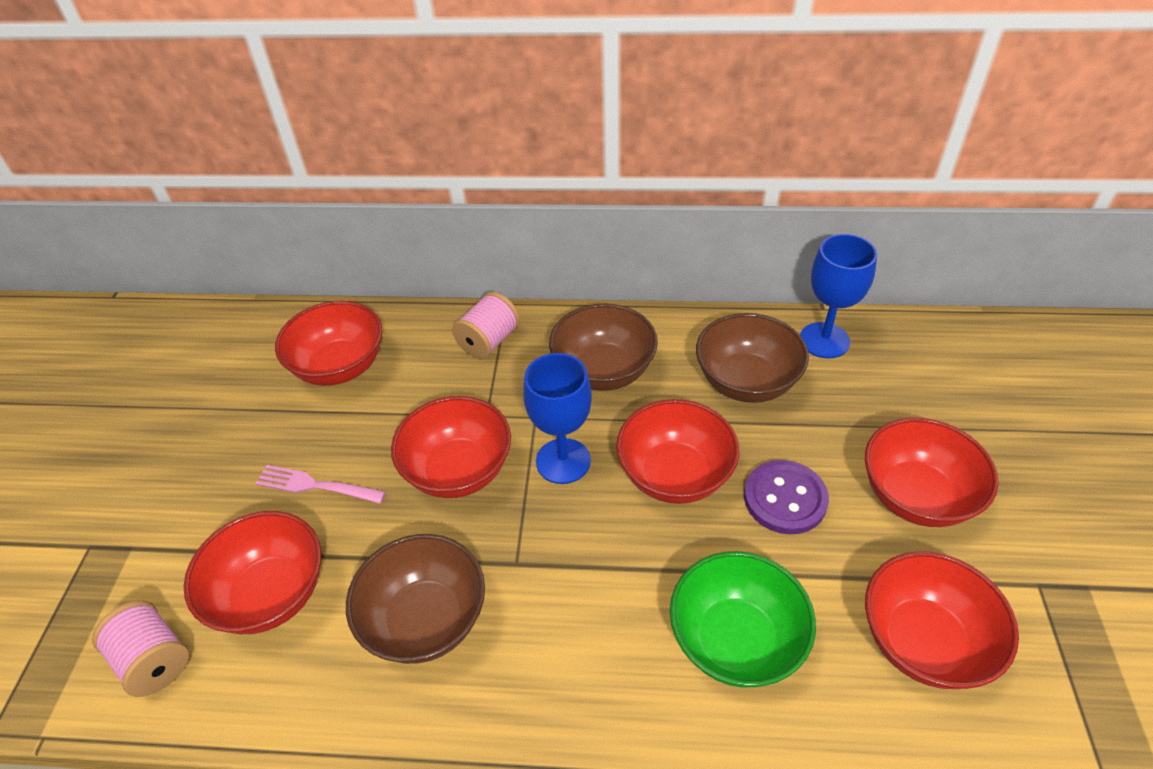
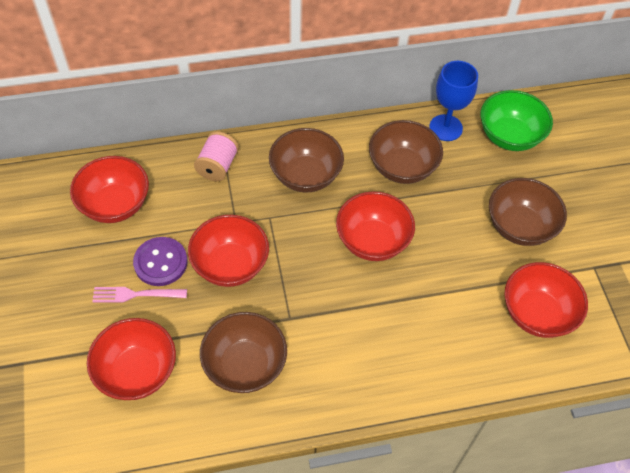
camera: 20 degrees left, 10 degrees up
(154, 660) = (78, 428): pink spool -> none
(563, 461) = (298, 245): blue goblet -> none
(735, 640) = (434, 336): green bowl -> green bowl (509, 136)
(785, 499) = (443, 243): purple button -> purple button (160, 262)
(916, 496) = (519, 226): red bowl -> brown bowl

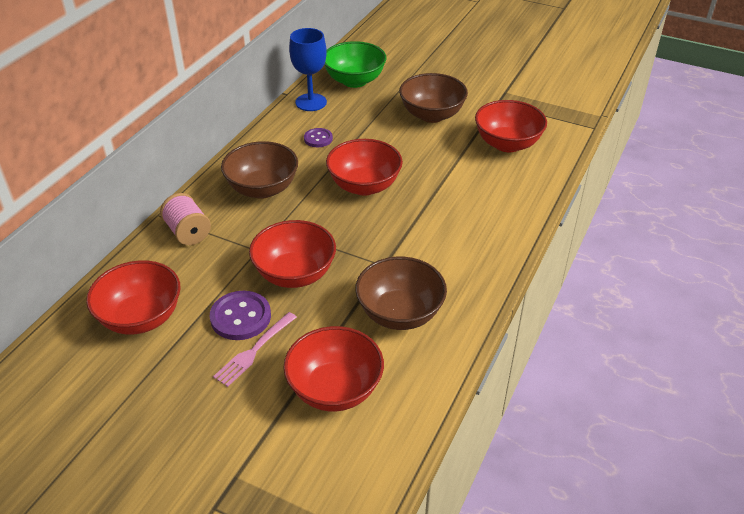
camera: 50 degrees left, 15 degrees down
(402, 167) = (318, 139): brown bowl -> purple button

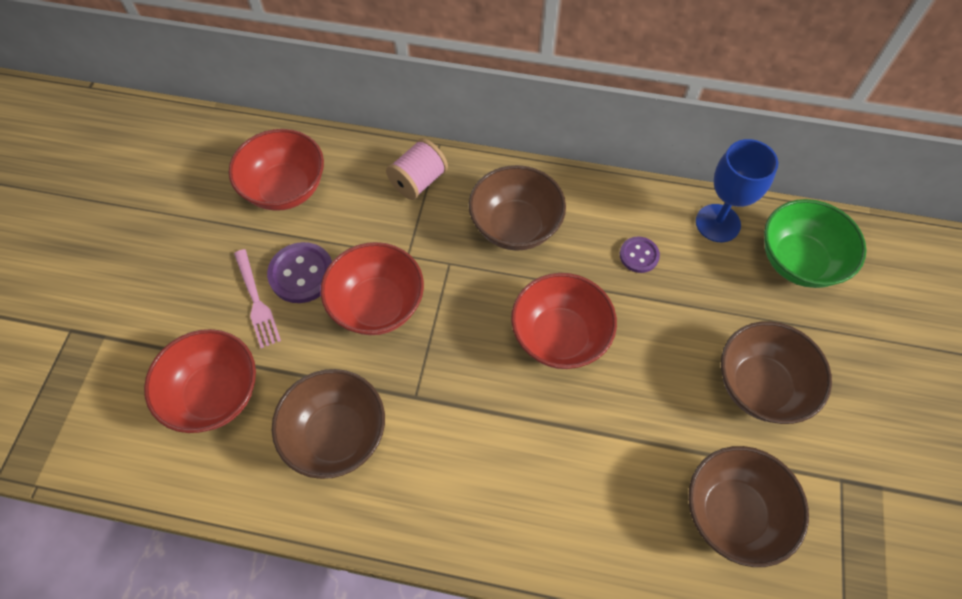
camera: 75 degrees right, 20 degrees up
(254, 351) = (256, 302): pink fork -> pink fork turned 135 degrees counterclockwise
(507, 144) = (733, 513): red bowl -> brown bowl

